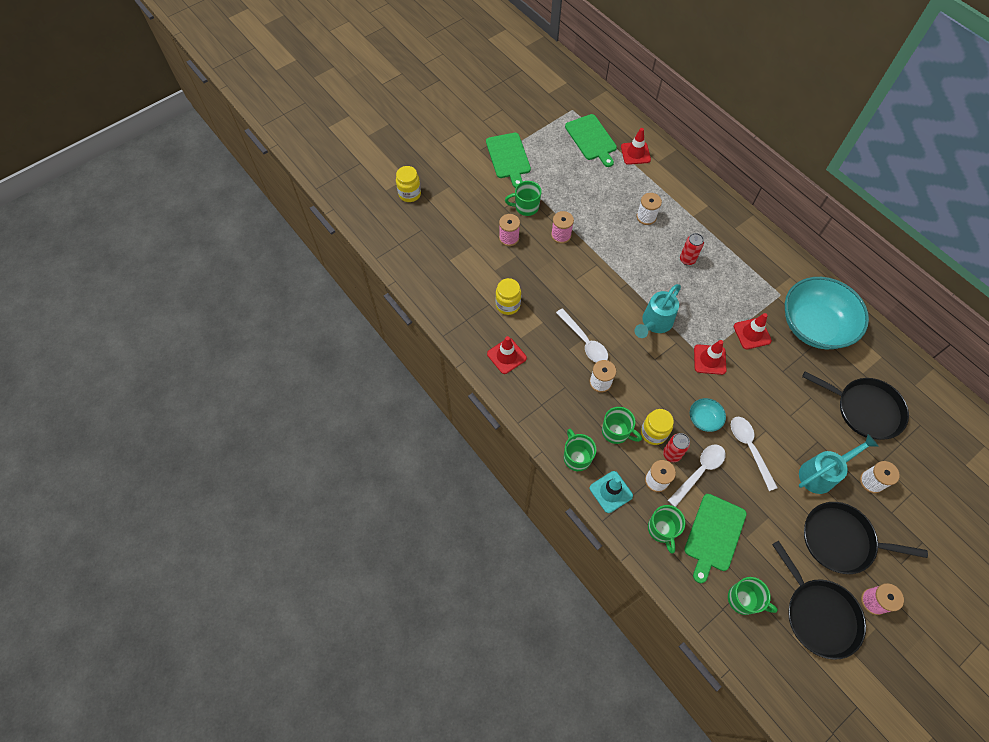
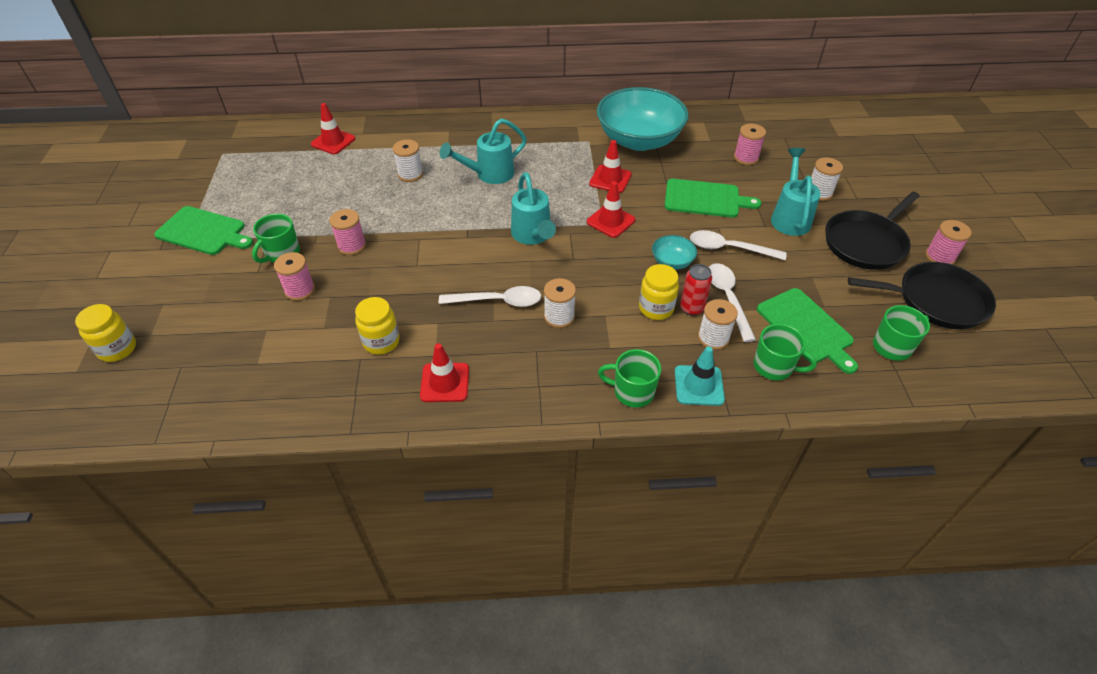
camera: 55 degrees left, 15 degrees down
(591, 139) = (275, 160): green cutting board -> green cutting board (705, 199)
(616, 432) = (629, 338): green mug -> none
(687, 259) = (489, 175): red can -> turquoise watering can
(865, 409) = (746, 158): black pan -> pink spool

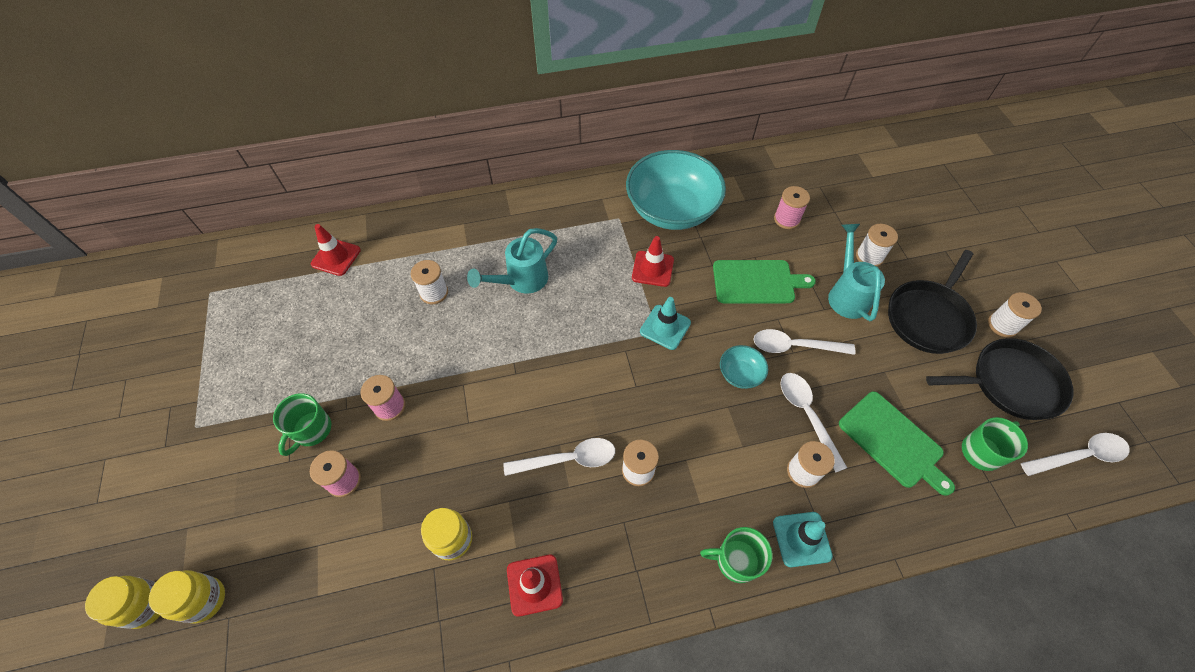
camera: 10 degrees left, 10 degrees up
(203, 232) = (212, 413): green cutting board -> none
(533, 236) = (587, 361): turquoise watering can -> none
(610, 221) = (665, 327): red traffic cone -> turquoise traffic cone
(656, 308) = (737, 441): yellow jar -> yellow jar (204, 600)
(691, 308) = (773, 434): red can -> none
(774, 367) = (872, 499): green mug -> none
(939, 257) = (1002, 325): pink spool -> white spool
(992, 363) = (1079, 456): none -> white spoon

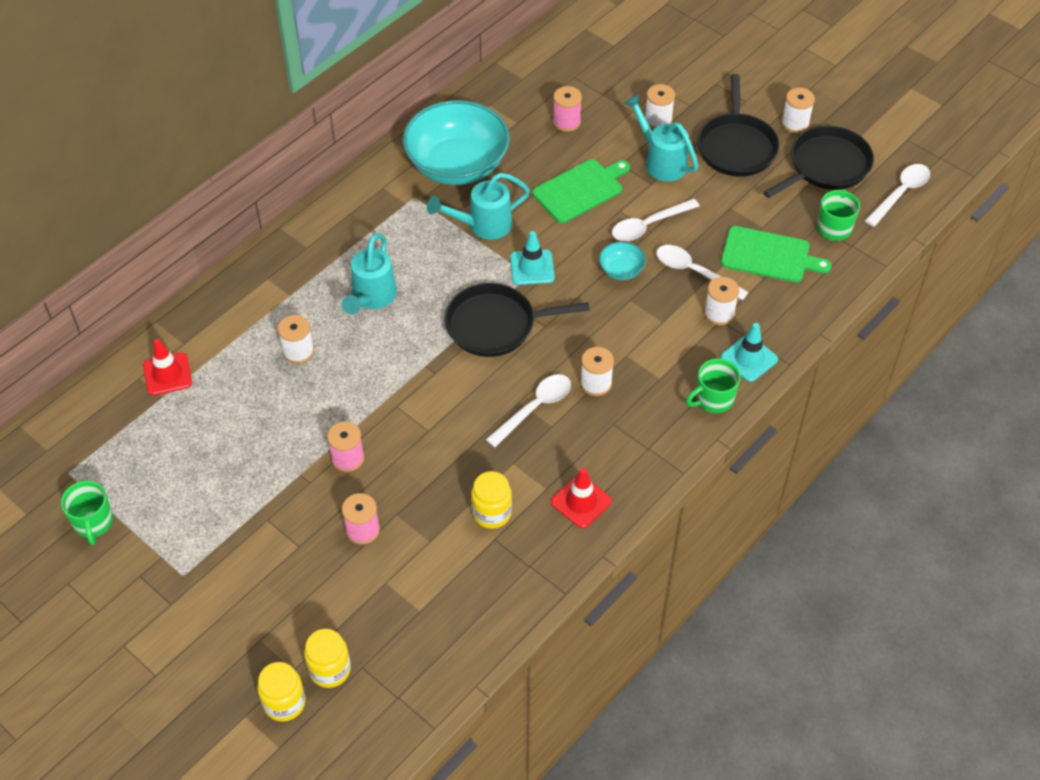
camera: 35 degrees left, 5 degrees down
(311, 430) = (295, 514): green mug -> green mug (93, 523)
(596, 361) = (495, 325): none -> black pan
(652, 269) = (482, 225): red traffic cone -> turquoise watering can

